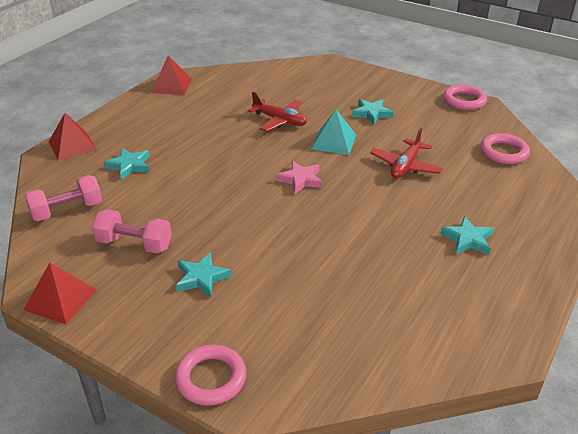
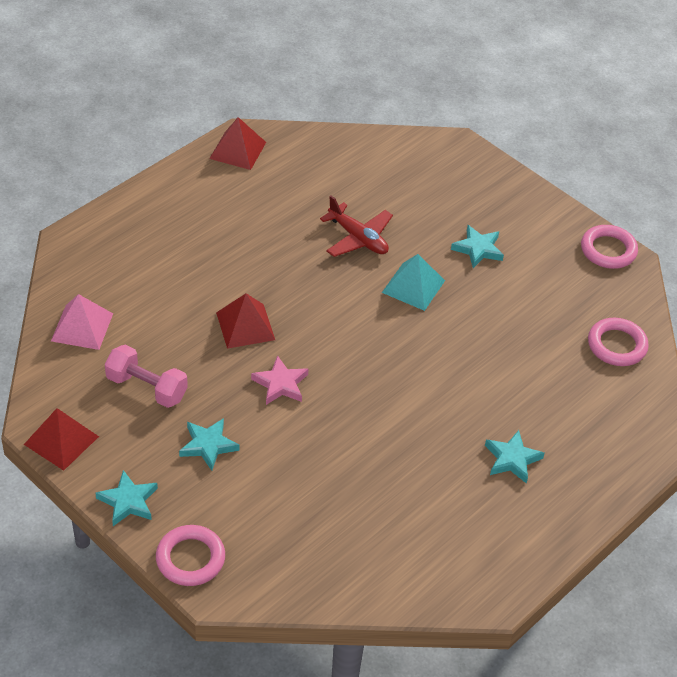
camera: 10 degrees right, 10 degrees up
(67, 210) = (82, 327): pink dumbbell -> pink pyramid
(72, 145) = (100, 230): red pyramid -> red pyramid (245, 326)
(129, 166) = (161, 275): turquoise star -> turquoise star (128, 501)
(300, 180) = (353, 337): pink star -> pink star (280, 384)
(405, 166) = (486, 342): red plane -> none

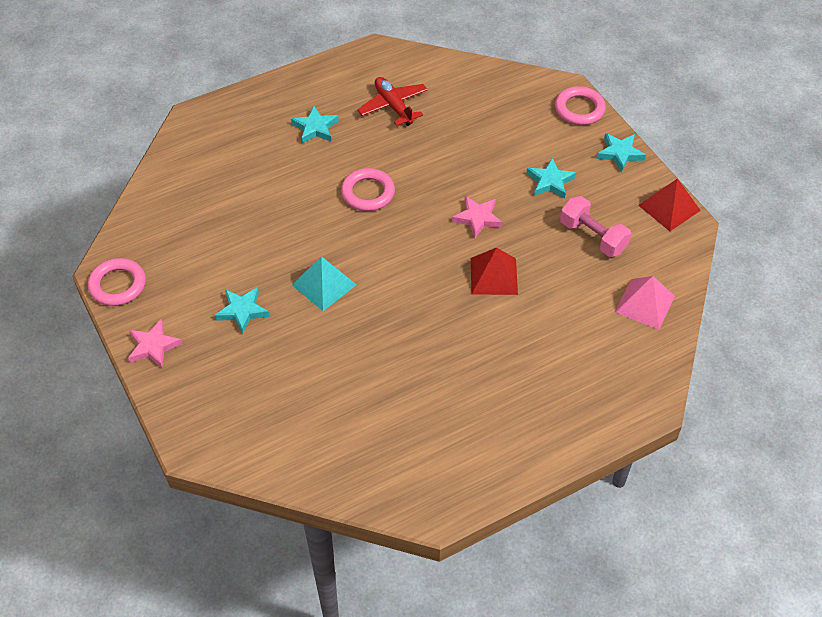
camera: 160 degrees left, 5 degrees up
(237, 150) = (446, 490): red pyramid -> none
(358, 238) = (355, 347): red plane -> red plane (393, 106)
(539, 207) = (153, 346): none -> pink star
(617, 345) = (174, 196): pink ring -> pink ring (368, 193)

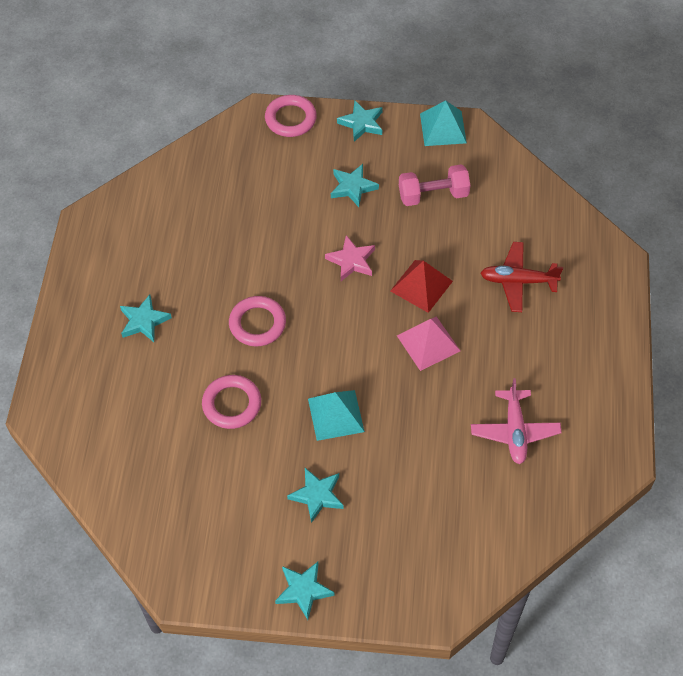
camera: 55 degrees left, 5 degrees up
(118, 285) = (206, 586): pink ring -> pink ring (232, 404)
(153, 346) = (303, 590): pink star -> turquoise star
(393, 106) = (170, 246): red plane -> red plane (518, 281)
(403, 414) = (514, 431): none -> pink plane
(645, 304) = (524, 204): pink pyramid -> pink pyramid (428, 343)
(669, 207) = (443, 128): red pyramid -> turquoise pyramid

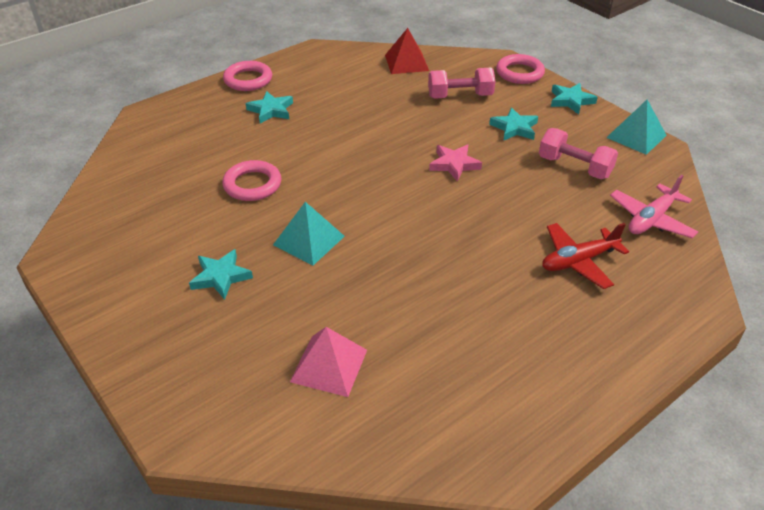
camera: 45 degrees right, 15 degrees down
(257, 324) = (336, 156): pink ring -> pink ring (248, 80)
(274, 183) = (460, 96): none -> pink dumbbell
(303, 590) = (118, 326): turquoise star -> none
(421, 286) = (488, 211): red pyramid -> red pyramid (406, 62)
(428, 343) = (443, 248): pink pyramid -> pink pyramid (329, 365)
(514, 431) = (432, 359): pink plane -> pink plane (651, 219)
(518, 281) = (578, 261): red plane -> red plane turned 75 degrees counterclockwise

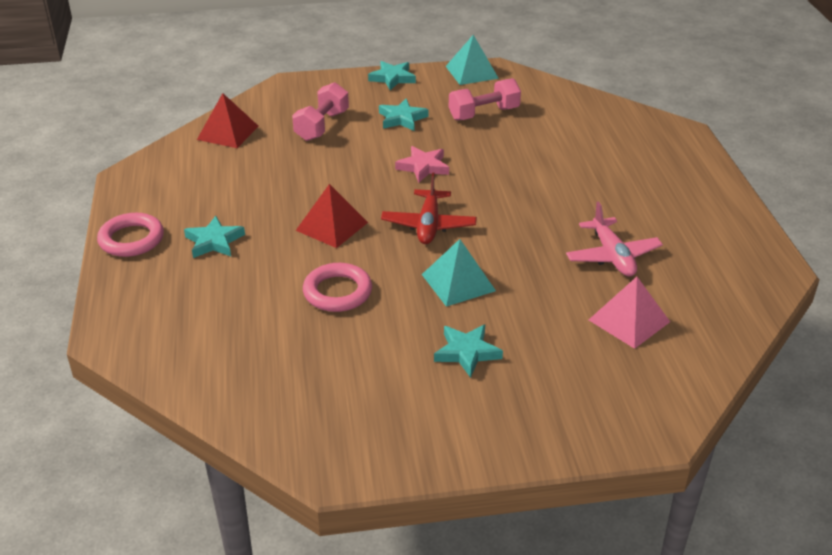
camera: 60 degrees left, 5 degrees down
(331, 151) = (332, 226): none -> red pyramid
(519, 73) = (321, 83): pink ring -> none
(578, 261) = (597, 158): red plane -> red plane (428, 225)
(651, 219) = (576, 109): pink plane -> pink plane (612, 256)

